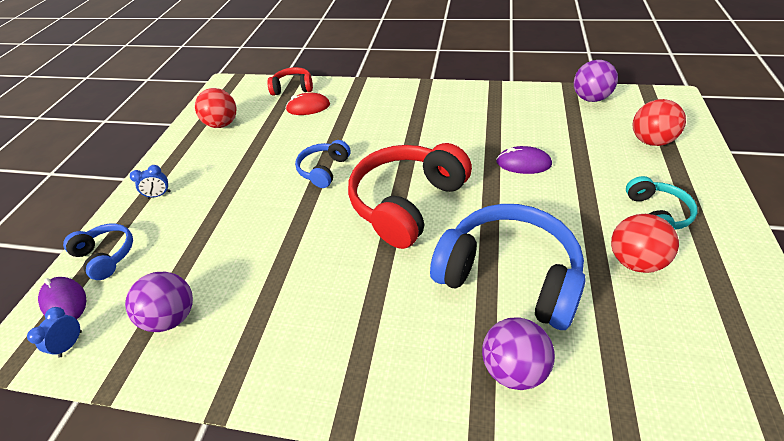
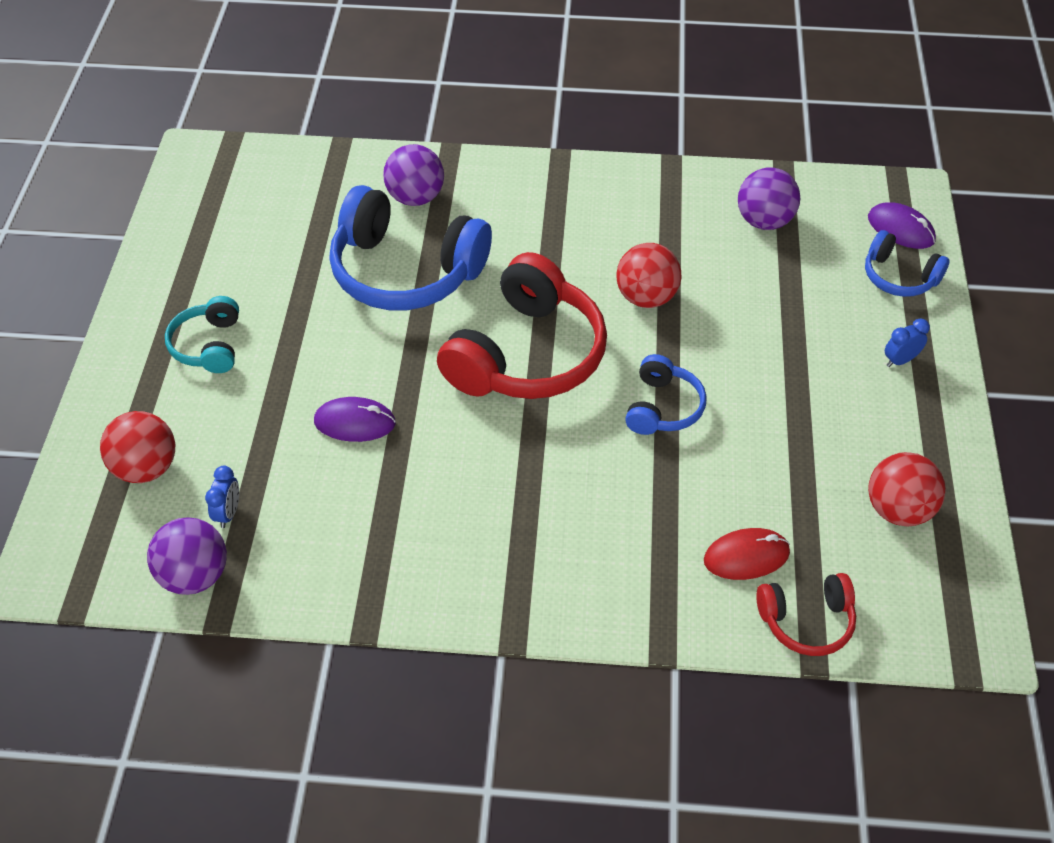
camera: 170 degrees right, 5 degrees up
(71, 344) = (854, 196): blue clock -> blue clock (228, 513)
(634, 261) = (264, 290): red ball -> red ball (646, 297)

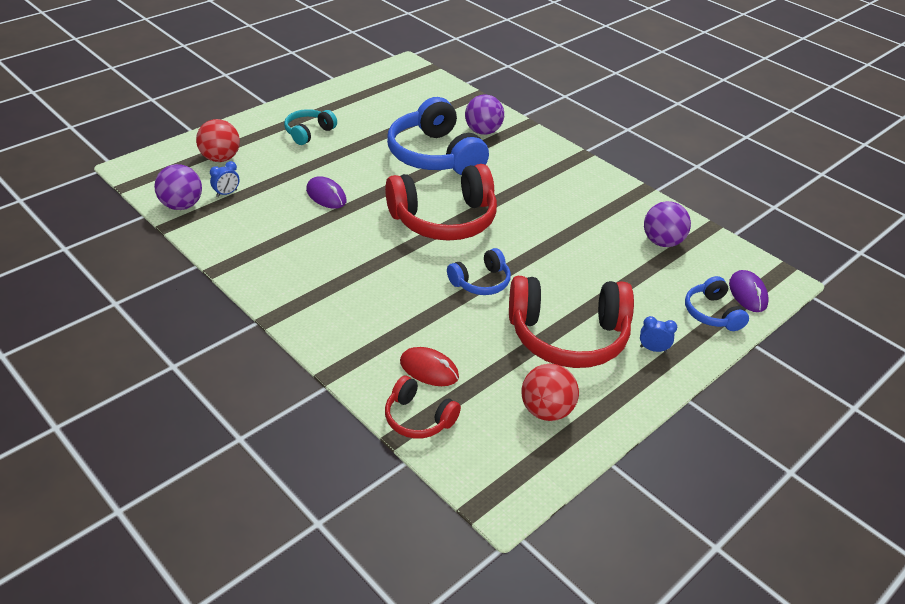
camera: 40 degrees right, 10 degrees down
(646, 297) = (542, 234): red ball -> none
(816, 407) = (568, 336): none -> red headphones

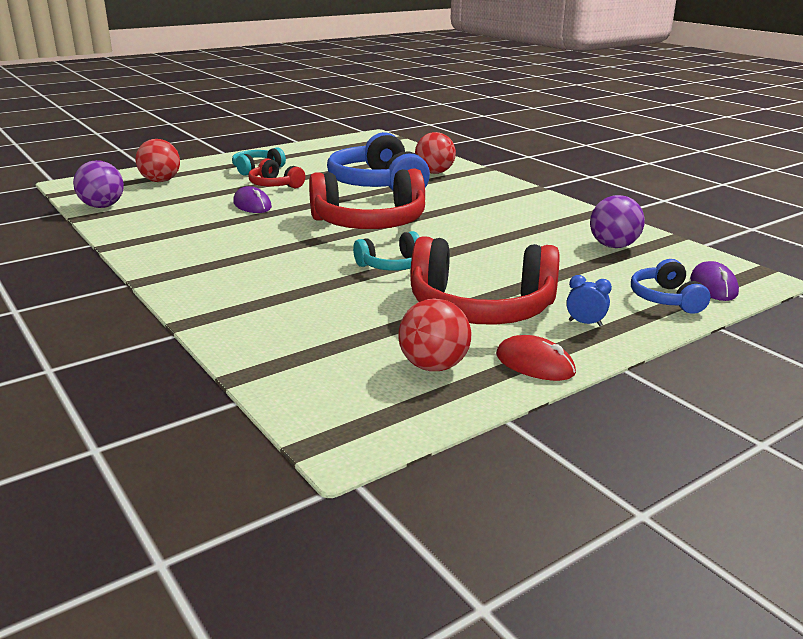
camera: 10 degrees right, 15 degrees down
(226, 193) = (152, 201): blue clock -> none
(418, 418) = (270, 363): red headphones -> red headphones (275, 185)
(429, 369) = (302, 326): red mouse -> red mouse (535, 364)
(481, 282) = (392, 265): blue headphones -> turquoise headphones
(483, 131) = (434, 172): purple ball -> red ball

